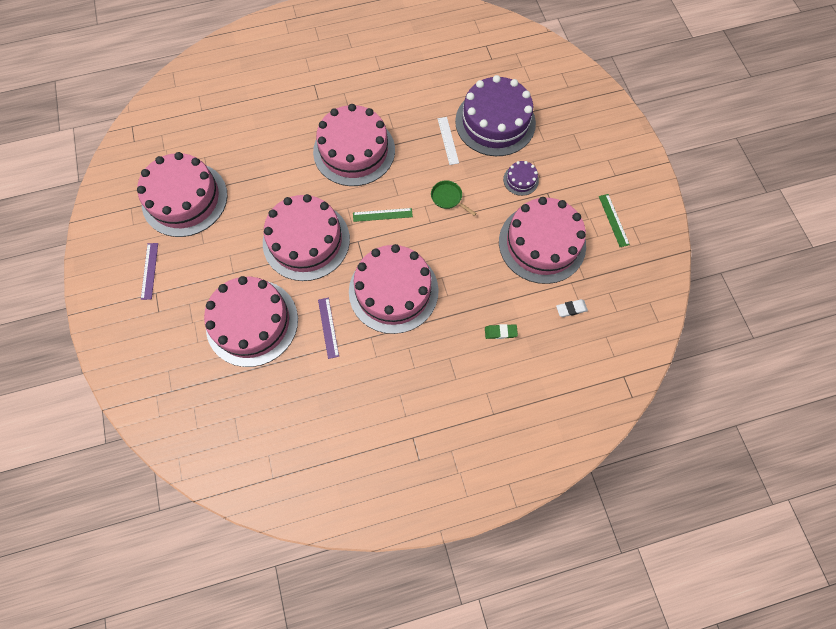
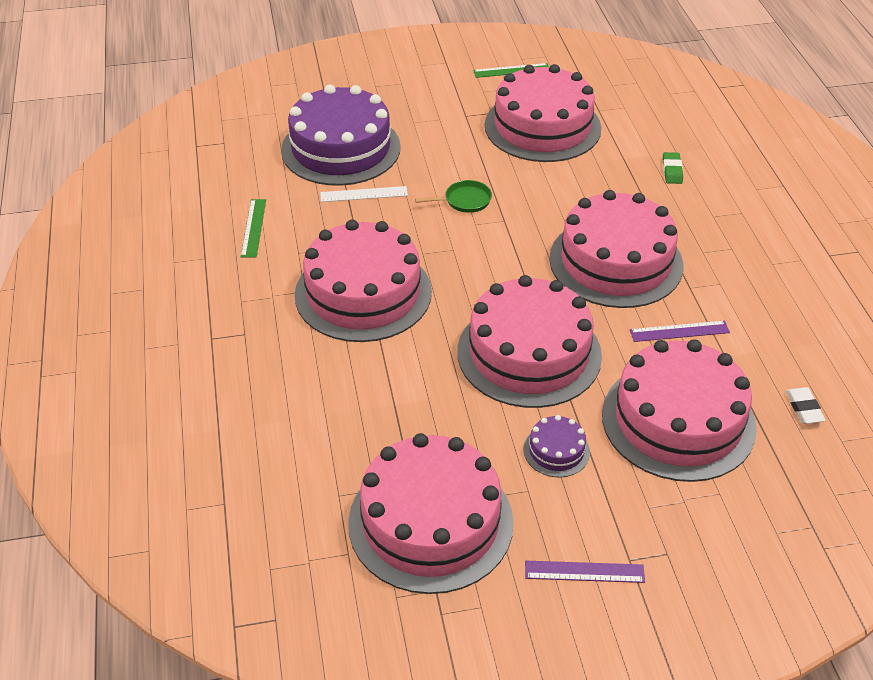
camera: 85 degrees left, 25 degrees down
(382, 214) = (487, 267): green ruler -> green ruler (253, 228)
(448, 198) = (464, 200): green pan -> green pan turned 150 degrees counterclockwise
(521, 180) = (442, 135): purple cake -> purple cake (556, 451)
(571, 309) = (635, 114): white eraser -> white eraser (804, 408)

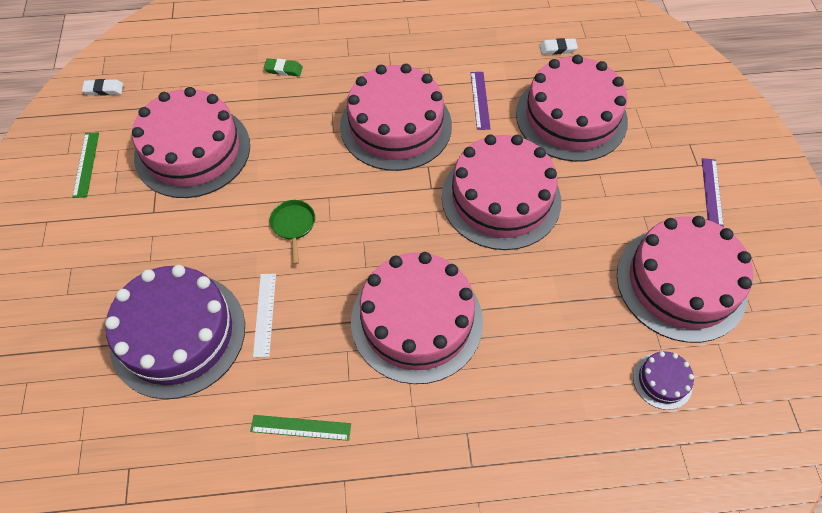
camera: 85 degrees left, 15 degrees up
(556, 451) = (604, 193): purple cake -> purple cake (662, 381)
(604, 64) = (104, 89): none -> white eraser

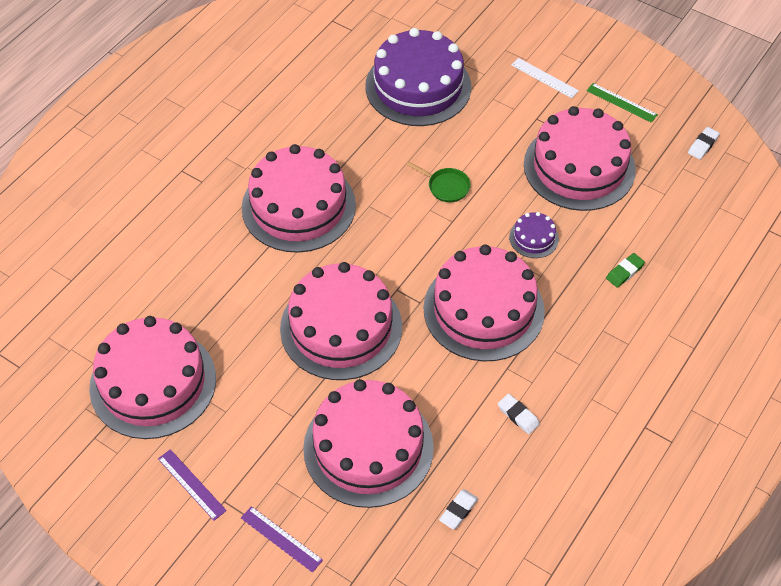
camera: 130 degrees right, 5 degrees down
(265, 314) = (388, 133): white ruler -> white ruler (544, 78)
(301, 427) = (293, 109): green ruler -> none
(461, 59) = (518, 415): none -> white eraser
(480, 100) = (454, 392): purple ruler -> purple ruler (281, 538)
(662, 381) = (111, 306): purple cake -> purple cake (533, 238)

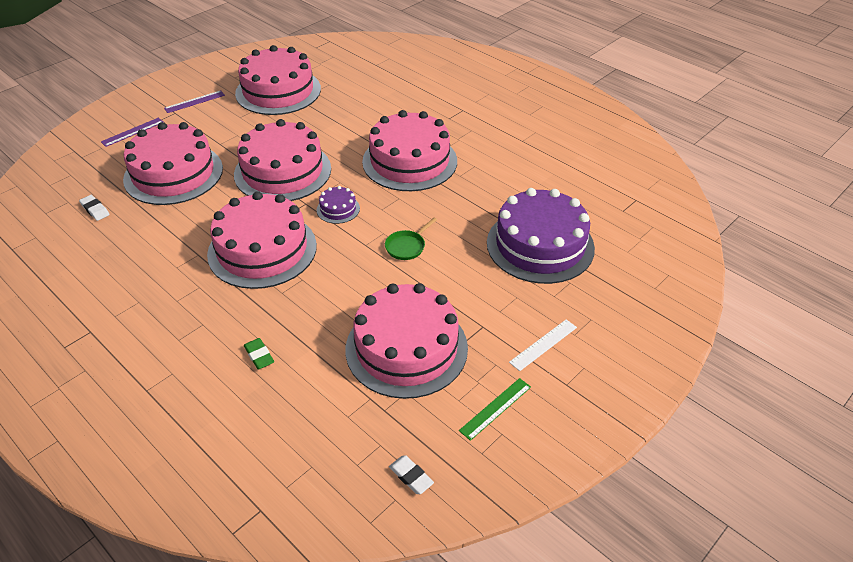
camera: 100 degrees right, 10 degrees down
(518, 415) = (151, 253): white eraser -> none
(533, 238) = (326, 295): purple cake -> purple cake (338, 209)

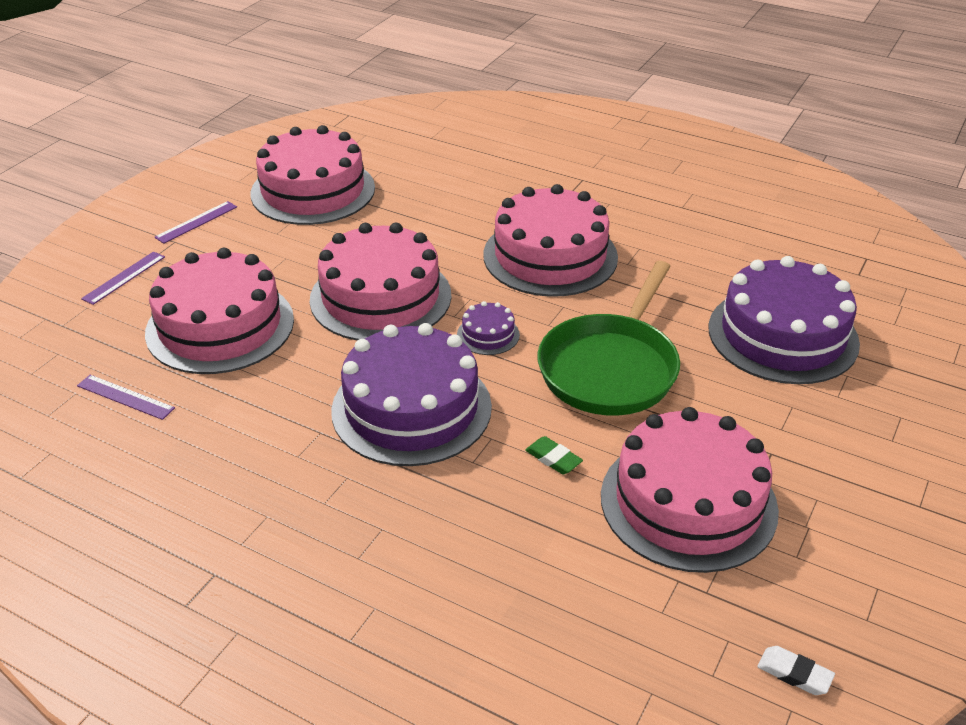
camera: 15 degrees left, 5 degrees down
(95, 210) = (125, 397): white eraser -> purple ruler
(259, 356) = (490, 555): green eraser -> green eraser (553, 459)
(262, 250) = (411, 408): pink cake -> purple cake
(407, 246) = (611, 367): green pan -> green pan, size x2.46
(495, 408) = (850, 557): green ruler -> none
(543, 344) = (861, 461): white ruler -> none

